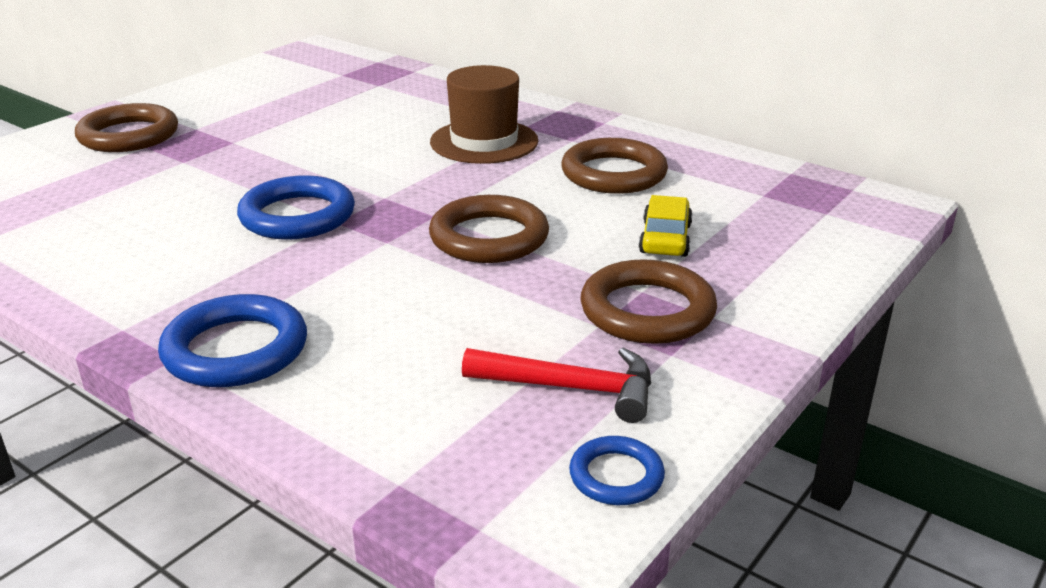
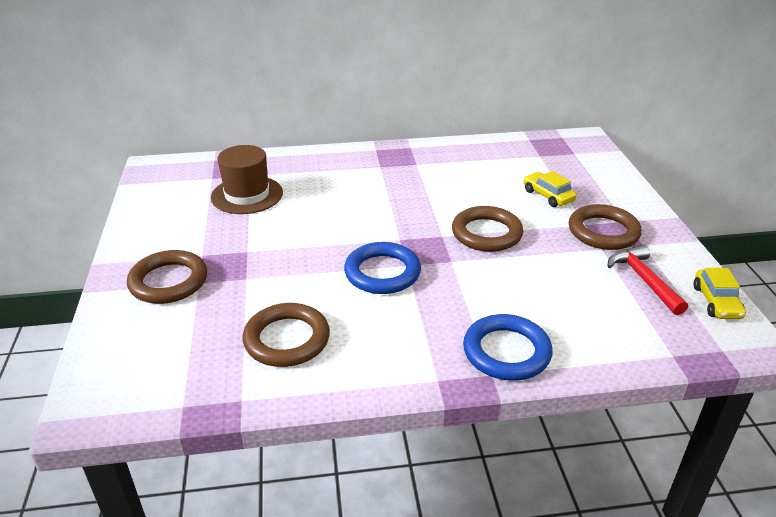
camera: 45 degrees left, 5 degrees up
(484, 142) = (379, 184): brown hat -> brown hat (247, 195)
(571, 388) = (644, 280): red hammer -> red hammer turned 75 degrees counterclockwise
(613, 174) = (469, 173): brown ring -> brown ring (287, 339)
(616, 476) = (716, 302): blue ring -> yellow car

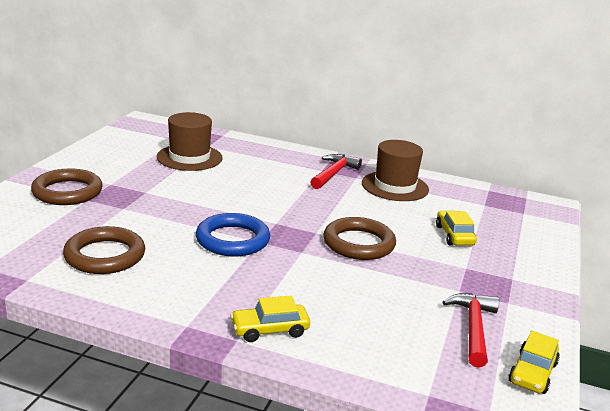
camera: 25 degrees right, 10 degrees down
(394, 166) = (333, 174): none -> red hammer
(456, 162) = (395, 186): none -> brown hat
(506, 352) = (270, 330): blue ring -> yellow car
(603, 232) = (477, 279): brown ring -> none

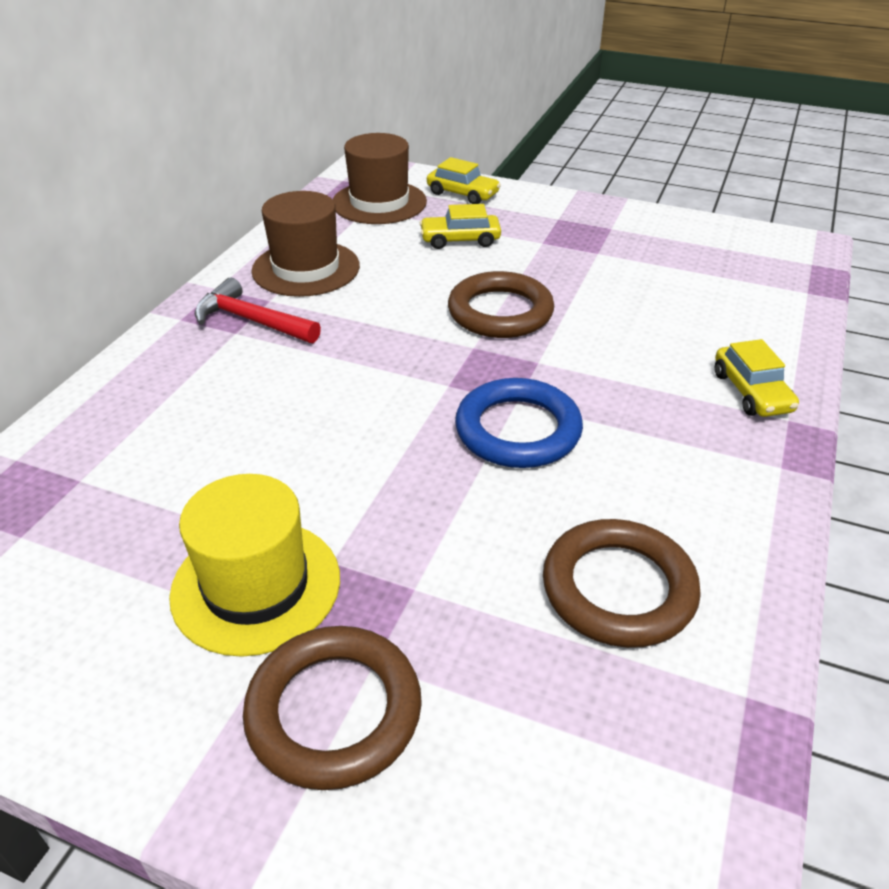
camera: 85 degrees left, 15 degrees up
(136, 178) = (256, 586): none -> yellow hat
(189, 157) = (144, 505): brown hat -> brown hat (379, 202)
(473, 328) = (673, 254): red hammer -> none
(532, 373) = (735, 234): yellow car -> yellow car (463, 194)

